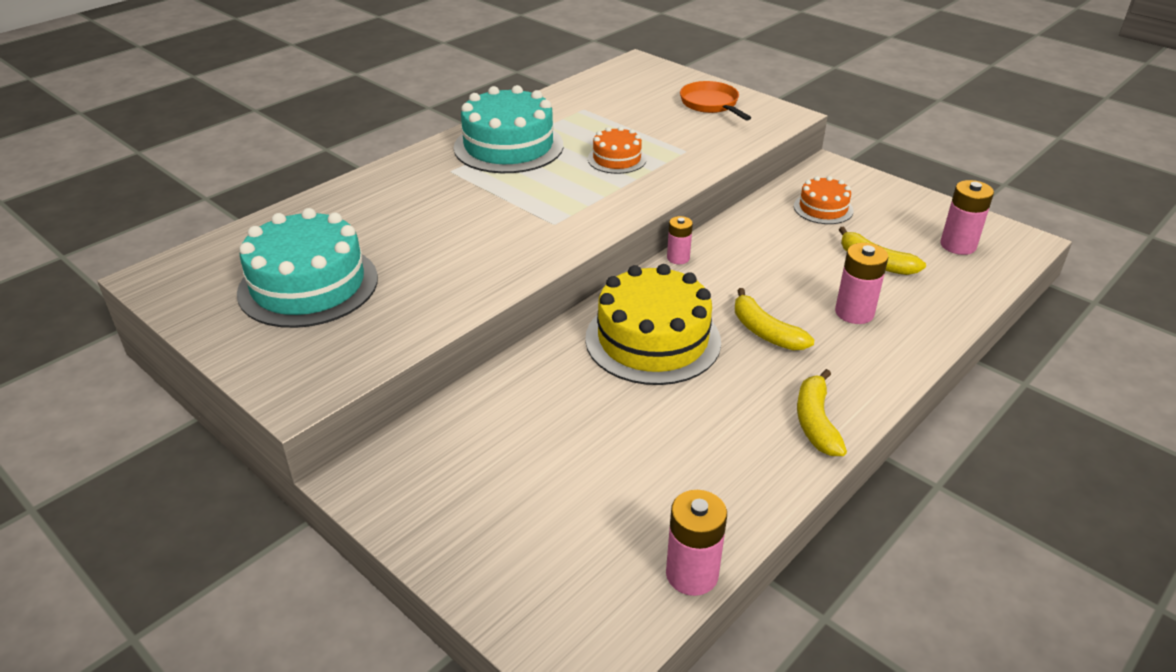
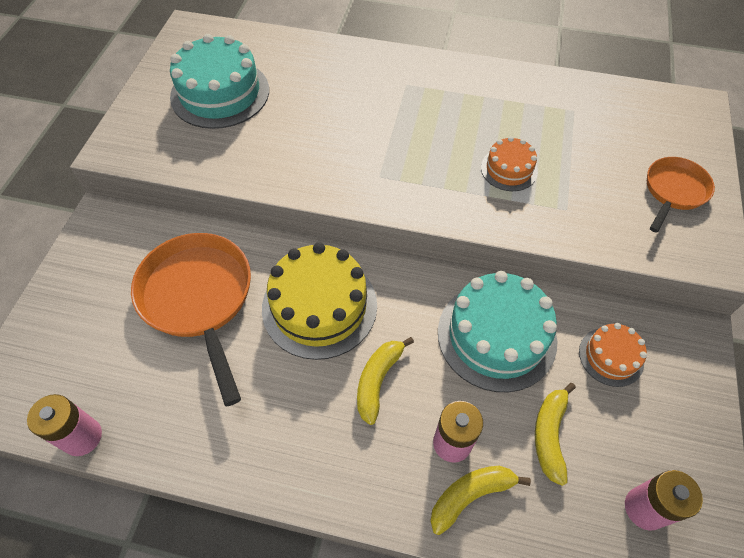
camera: 60 degrees right, 20 degrees up
(508, 146) = (469, 97): turquoise cake -> turquoise cake (496, 336)
(571, 423) = (199, 299): none -> orange pan
(678, 258) = (440, 276): pink battery -> none
(816, 422) = (279, 463): yellow banana -> yellow banana (470, 495)

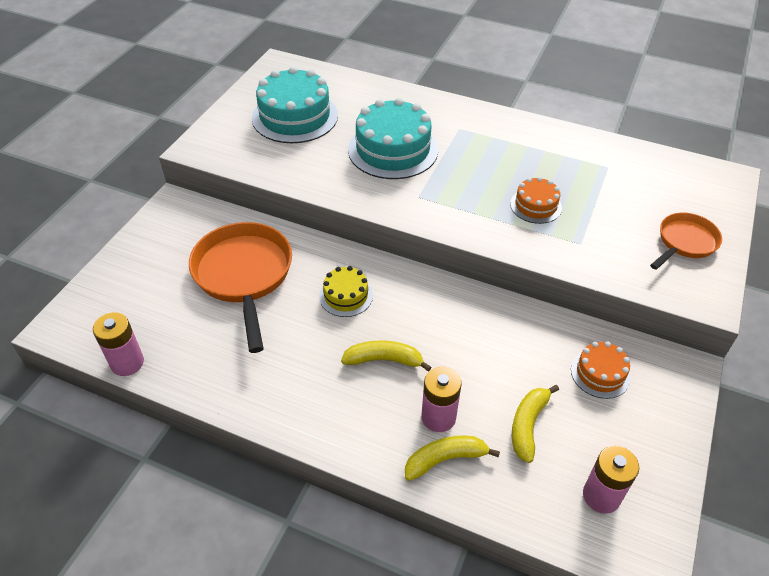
camera: 10 degrees right, 10 degrees down
(319, 306) = (346, 296): yellow cake -> yellow cake, size x0.53
(378, 381) = (384, 360): yellow banana -> yellow banana turned 60 degrees clockwise
(496, 336) = (498, 341): turquoise cake -> turquoise cake (393, 150)

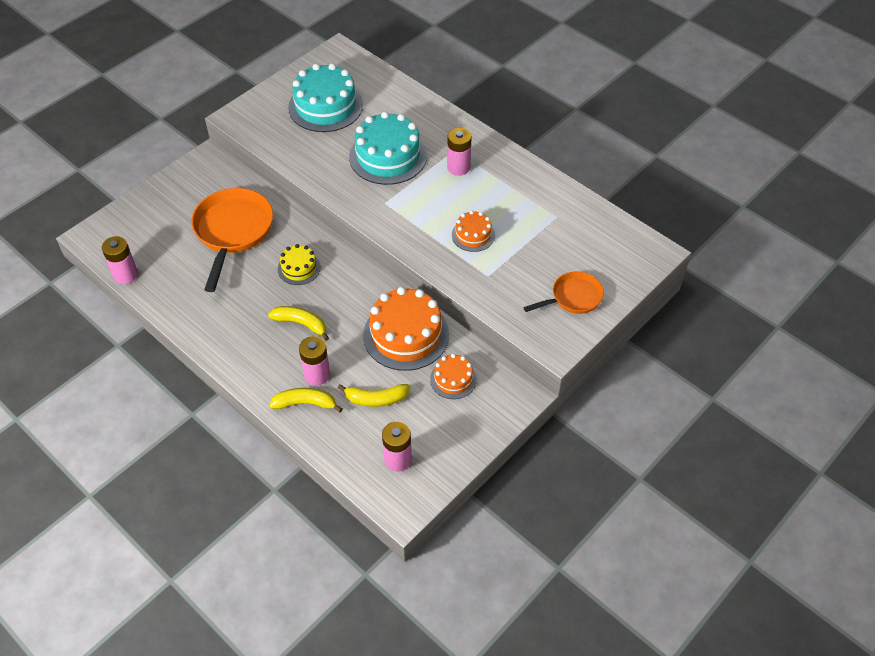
camera: 20 degrees right, 5 degrees up
(475, 143) = (458, 167): none -> pink battery
(514, 337) = (406, 335): none -> orange cake
(528, 425) = (376, 399): yellow banana -> yellow banana turned 135 degrees counterclockwise

